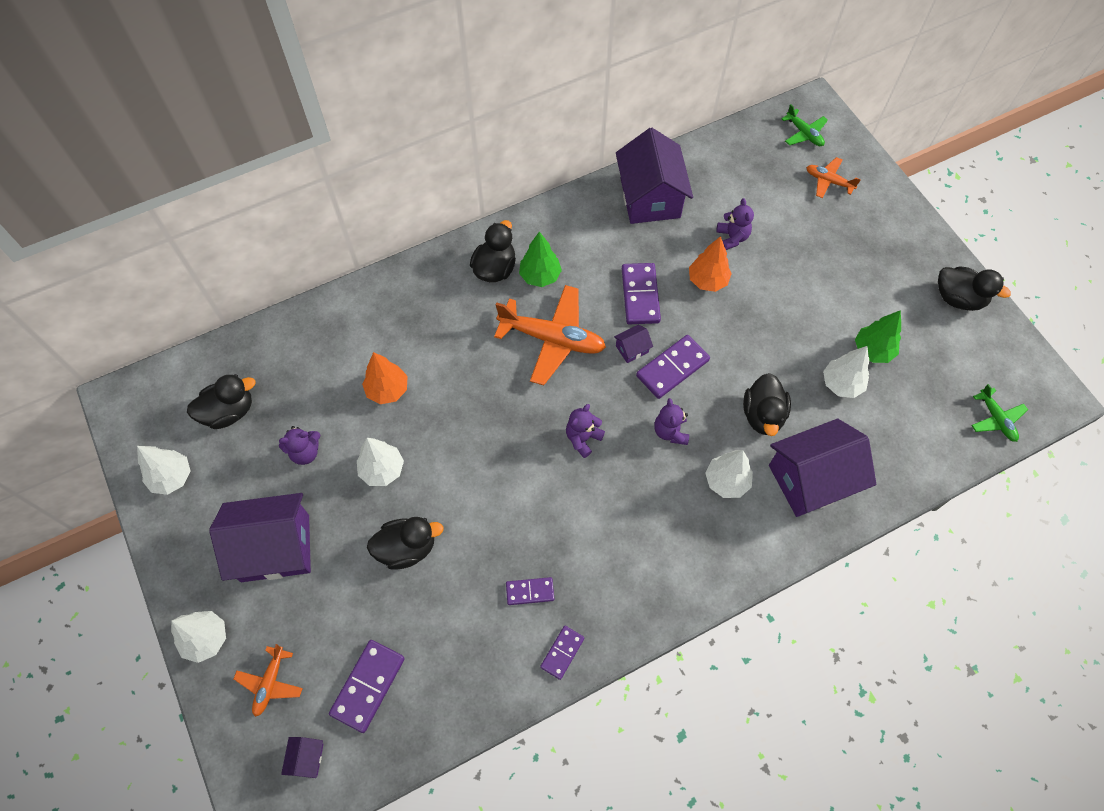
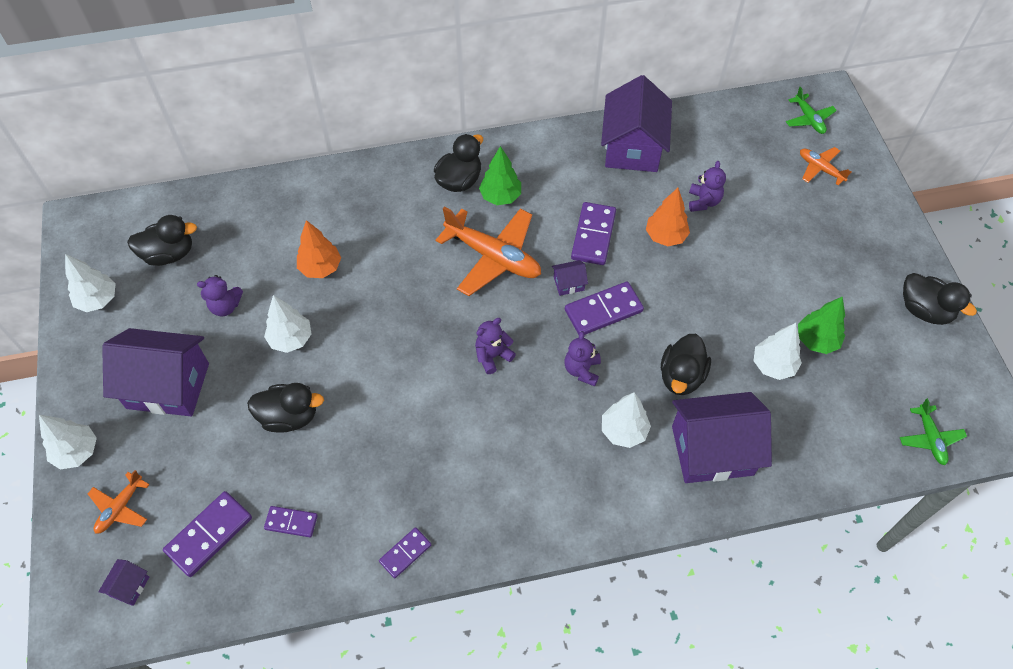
camera: 15 degrees right, 5 degrees down
(530, 592) = (393, 487): purple domino -> purple domino (291, 522)

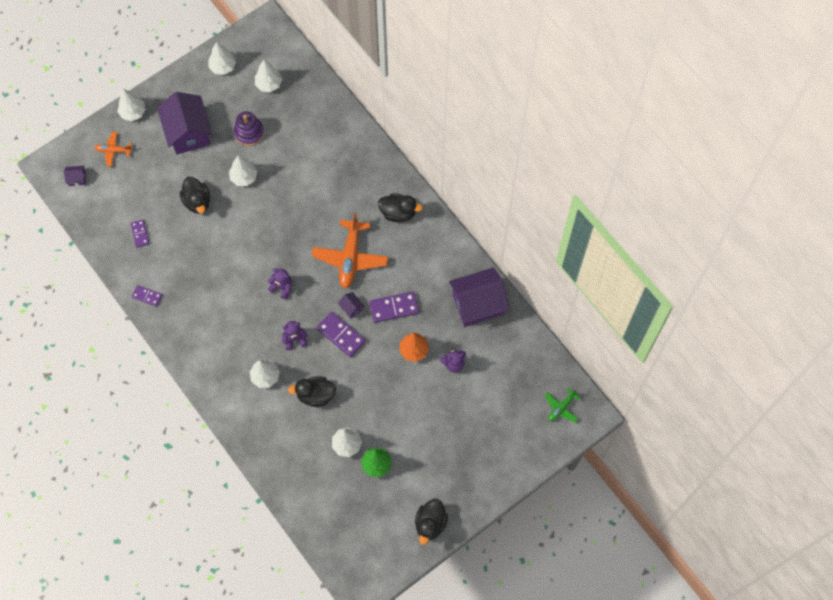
camera: 65 degrees right, 10 degrees up
(169, 254) = (269, 84): black duck -> white tree
(209, 535) = (117, 199): purple domino -> none
(225, 306) = (249, 132): purple teddy bear -> purple stacking toy
(321, 268) = (297, 168): orange tree -> none
(500, 196) = (397, 242): green tree -> none
(712, 450) = (274, 428): purple house -> none
(820, 169) = (518, 428): orange plane -> none
(930, 438) = (336, 548): green plane -> none

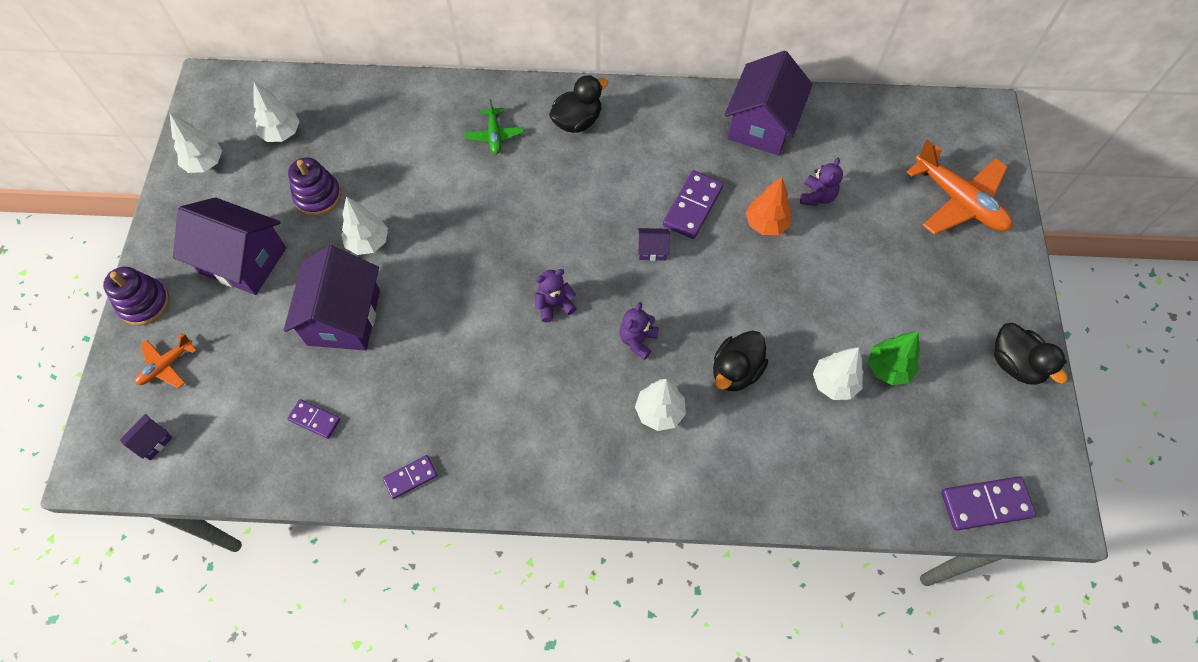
camera: 50 degrees left, 5 degrees down
(133, 112) = (144, 303): white tree -> purple stacking toy
(197, 201) = (344, 317): black duck -> purple house
(341, 335) = (678, 285): purple domino -> purple domino (985, 504)
(350, 257) = (586, 206): orange plane -> orange plane (958, 201)
(561, 408) = (957, 134): green plane -> green plane (494, 135)

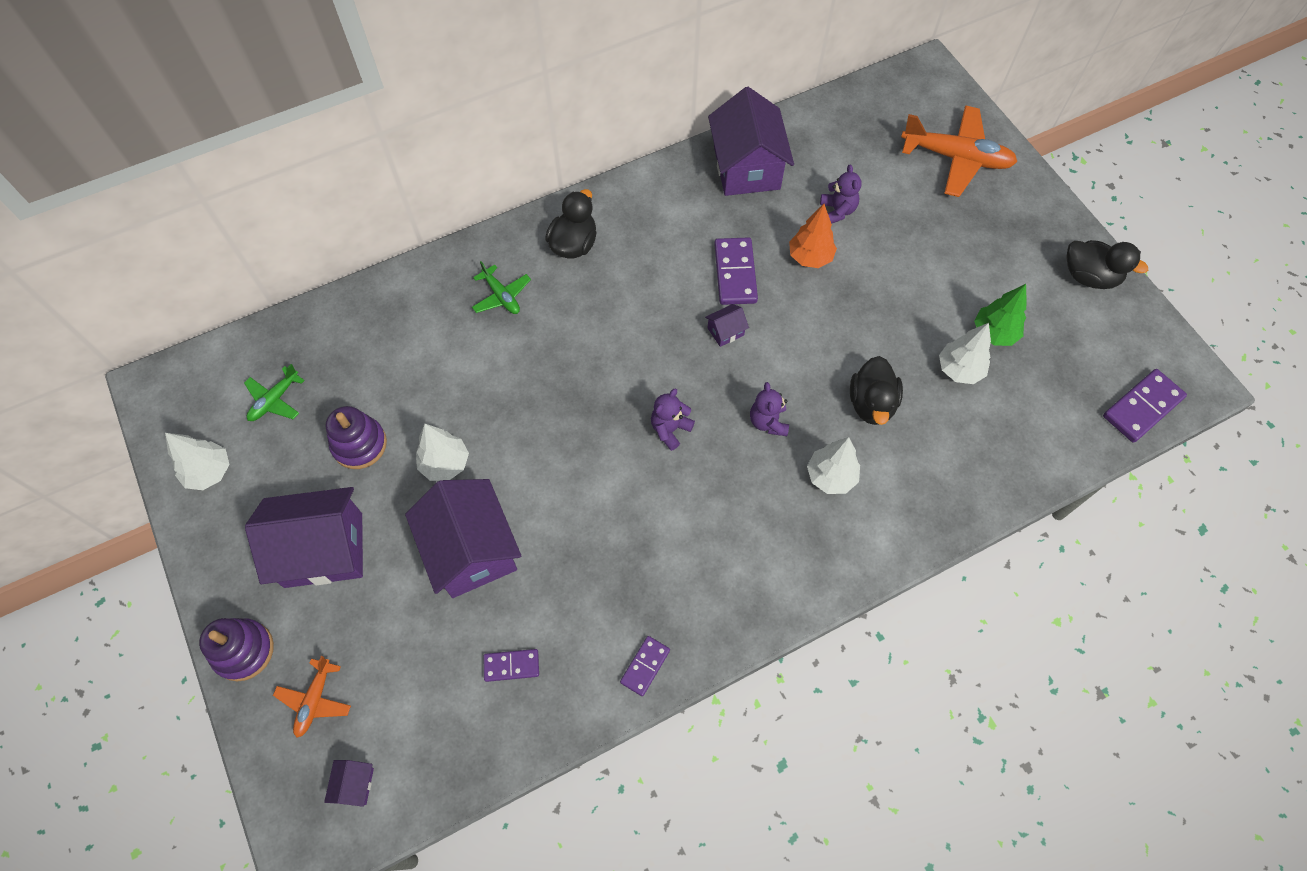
camera: 30 degrees left, 0 degrees up
(282, 133) = (275, 400): white tree -> green plane

